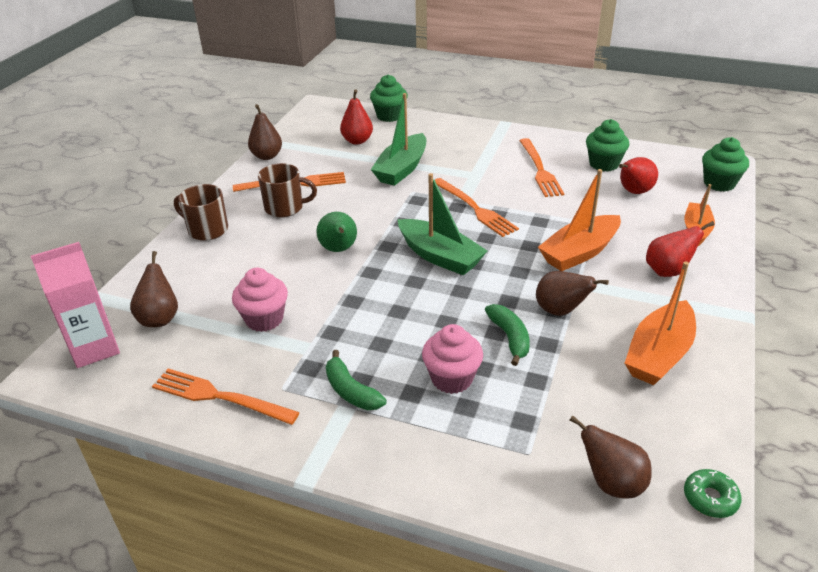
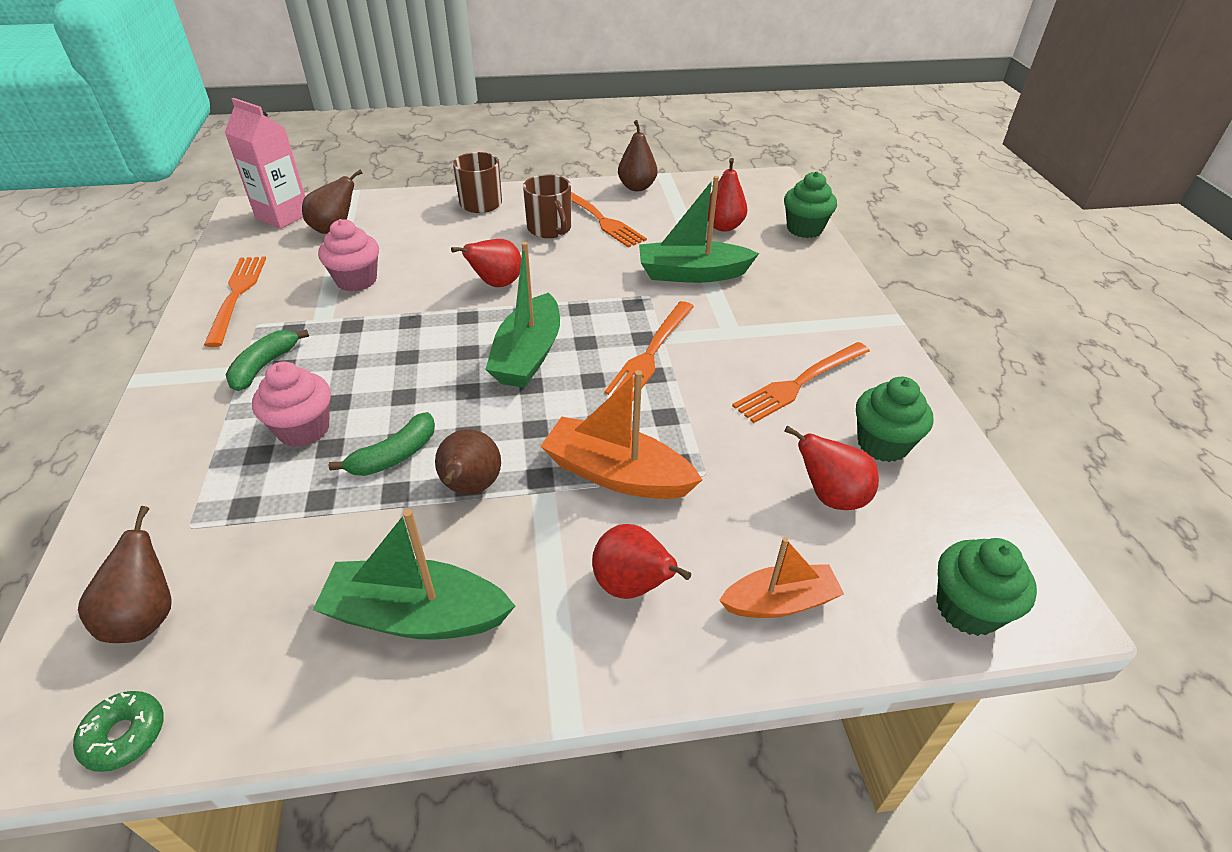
camera: 60 degrees right, 5 degrees up
(339, 249) = (496, 284): green pear -> red pear
(658, 354) = (417, 615): orange boat -> green boat

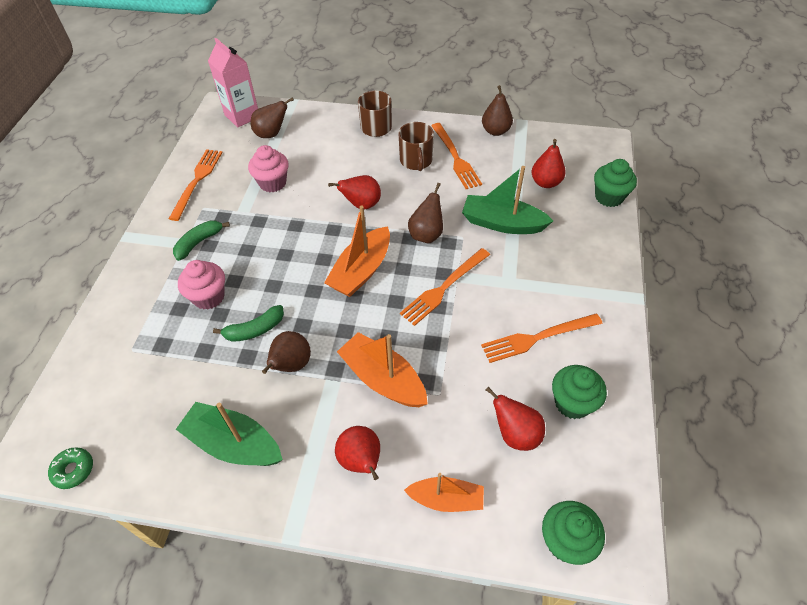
camera: 20 degrees right, 10 degrees up
(146, 617) = (98, 403): brown pear -> brown pear (426, 234)
(528, 355) = (361, 271): green boat -> orange boat

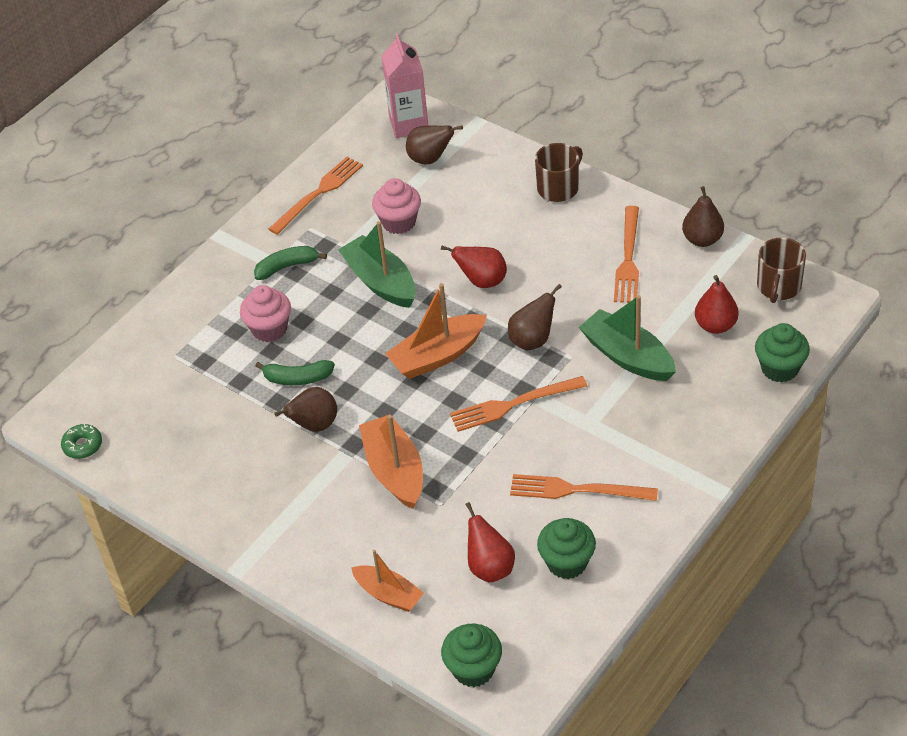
camera: 30 degrees right, 5 degrees down
(234, 444) = (226, 476): green boat -> green boat (380, 282)
(361, 461) = (331, 534): red pear -> none
(416, 161) = (578, 247): brown mug -> brown mug (778, 287)

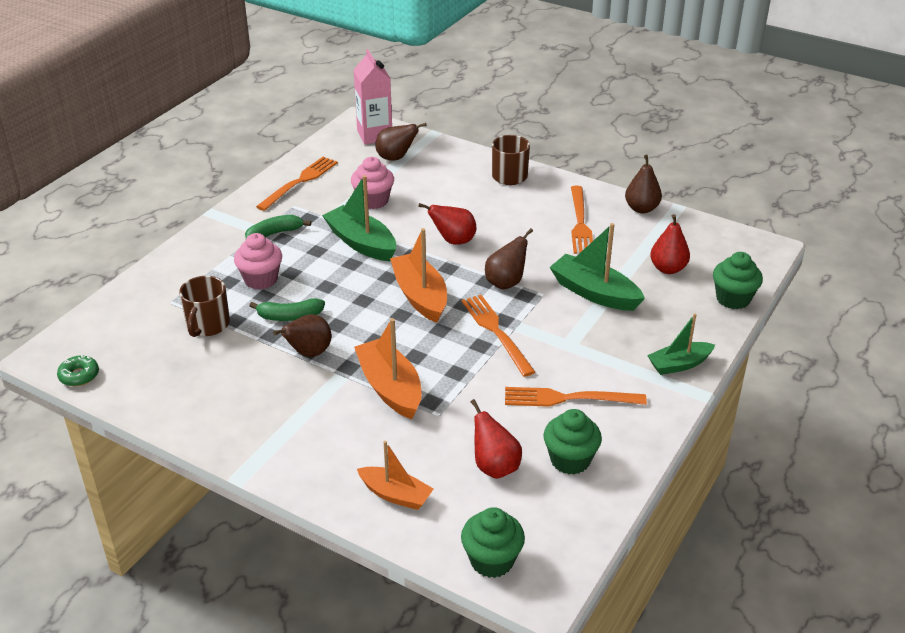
camera: 10 degrees left, 10 degrees down
(437, 355) = (420, 296): orange boat -> orange boat turned 105 degrees clockwise
(513, 404) = (496, 332): orange fork -> orange fork turned 90 degrees clockwise
(702, 452) = (679, 364): none -> green boat
(778, 287) = (715, 240): brown mug -> brown mug (207, 325)

